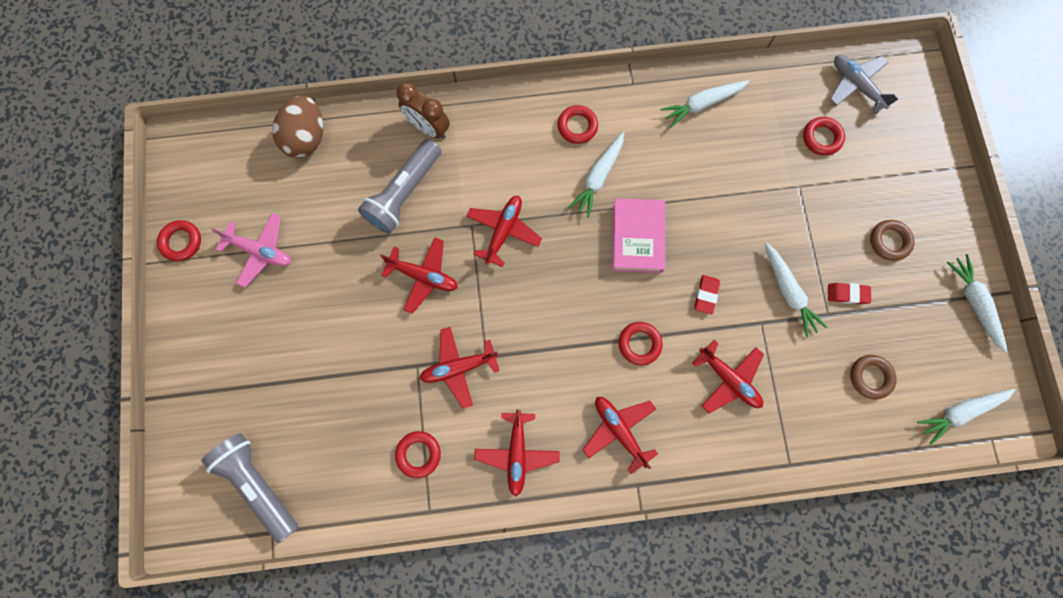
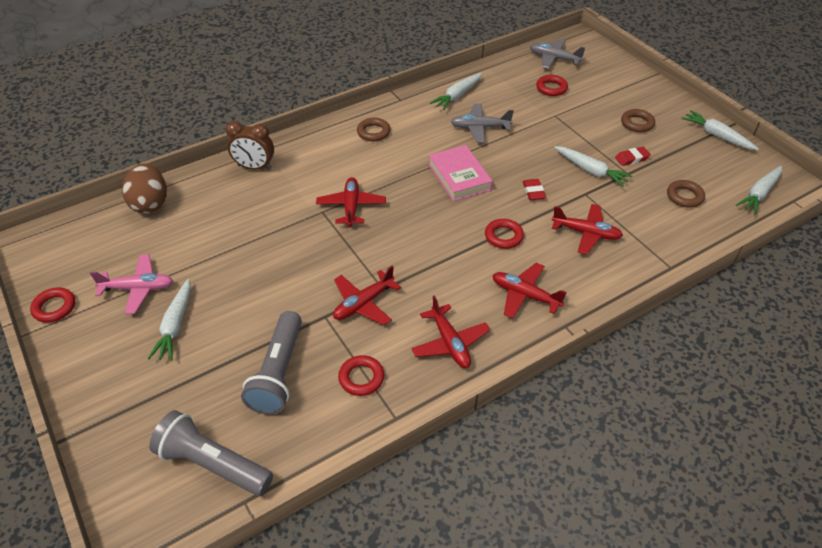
camera: 25 degrees left, 30 degrees down
(404, 193) = (254, 210): grey flashlight -> grey flashlight (278, 373)
(423, 276) = (298, 255): red plane -> none
(577, 126) = (373, 132): red ring -> brown ring
(598, 177) = (407, 154): white carrot -> white carrot (175, 325)
(700, 170) = (480, 128): none -> grey plane

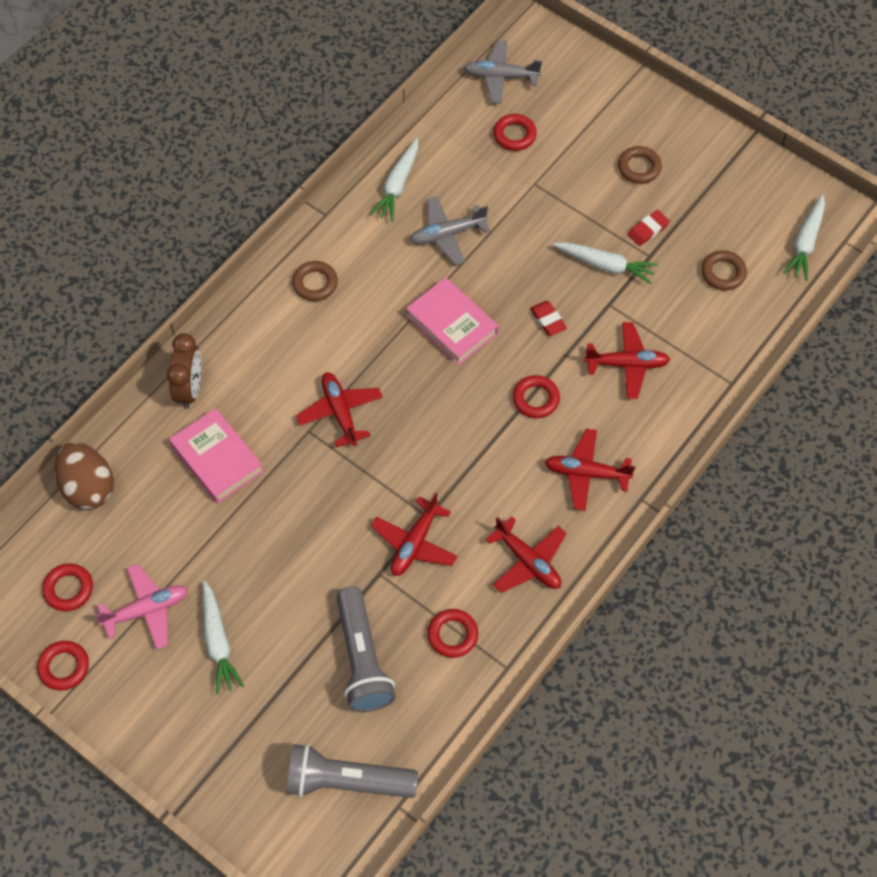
camera: 20 degrees left, 15 degrees up
(94, 259) = (68, 589): none -> red ring
(248, 211) = (217, 459): none -> pink book
(254, 167) = (190, 389): brown clock -> brown clock turned 75 degrees counterclockwise
(716, 135) = (739, 160): white carrot -> none

